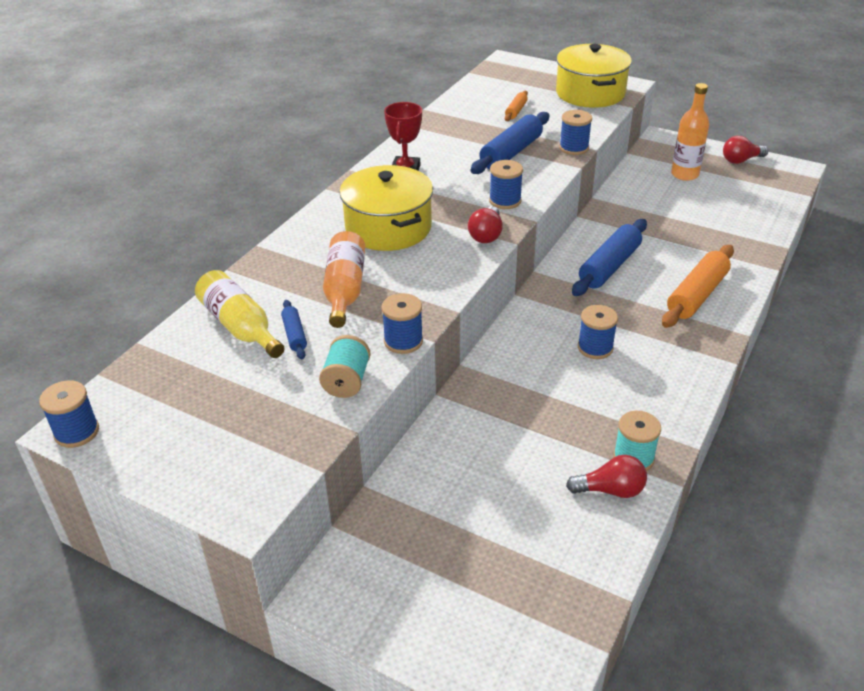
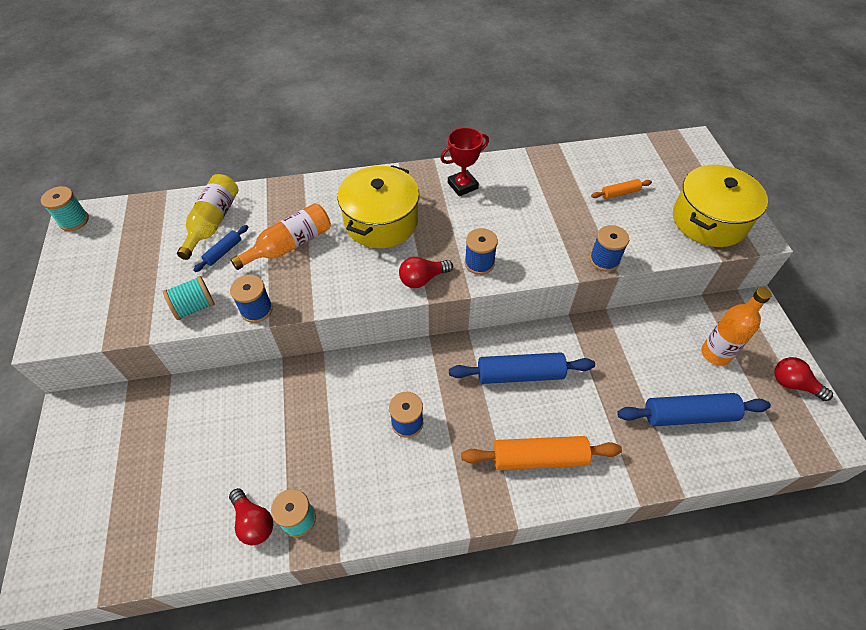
camera: 50 degrees right, 15 degrees up
(77, 432) = (74, 221): blue spool -> turquoise spool
(511, 153) = (552, 227): blue rolling pin -> blue rolling pin (688, 415)

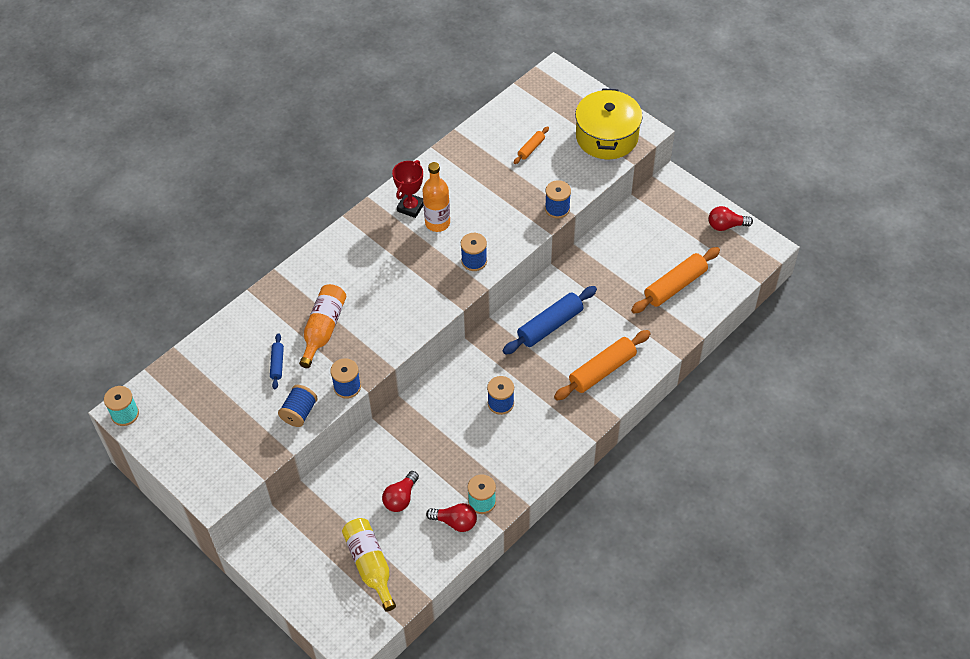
camera: 35 degrees left, 0 degrees up
(194, 307) = (299, 413): turquoise spool -> blue spool
(213, 222) = (243, 348): yellow bottle -> yellow bottle (370, 565)
(381, 221) = (375, 271): yellow pot -> none
(422, 279) = (444, 296): red light bulb -> red light bulb (401, 498)
(688, 415) = (675, 286): blue rolling pin -> orange rolling pin
(715, 353) = (666, 233): orange bottle -> orange bottle (437, 223)

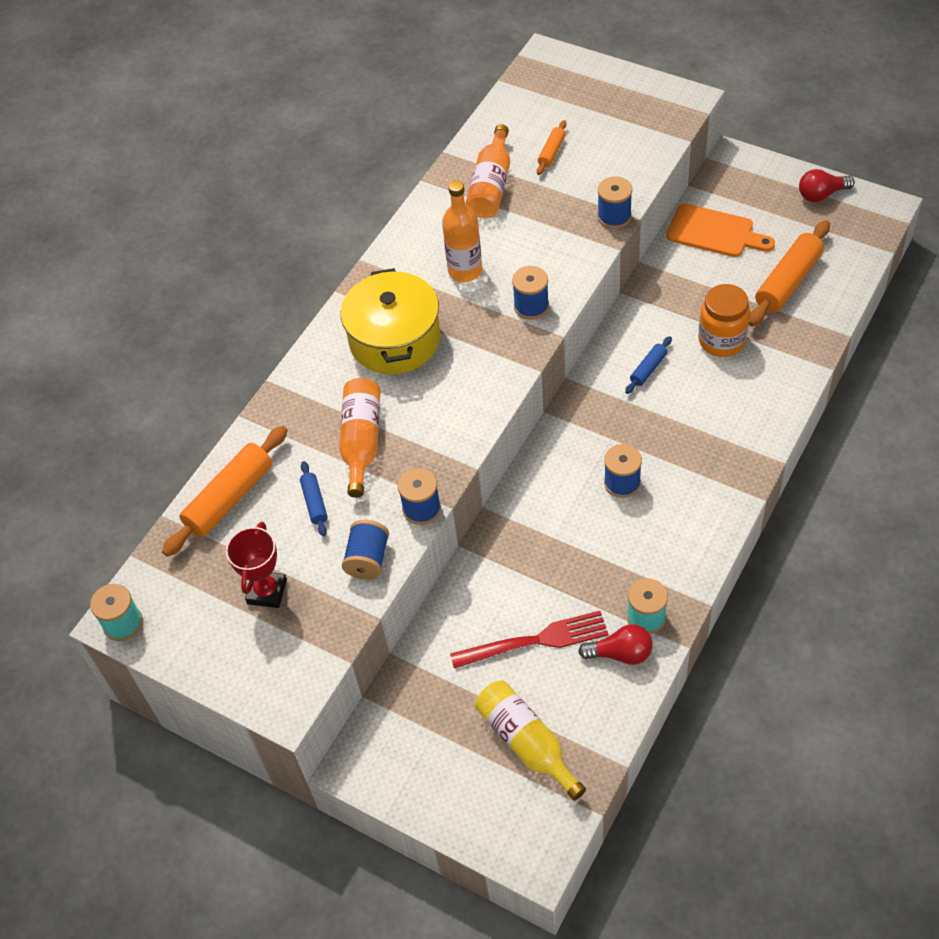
camera: 10 degrees left, 0 degrees up
(401, 498) = (535, 641): red light bulb -> red fork
(410, 207) = (422, 259): red trophy -> red trophy (267, 592)
(479, 163) = (491, 185): none -> orange bottle
(550, 326) = (648, 369): blue rolling pin -> blue rolling pin, size x0.51
(602, 370) = (737, 408): orange rolling pin -> orange rolling pin (229, 498)
(606, 137) = (642, 116): yellow pot -> yellow pot (394, 340)
(610, 318) = (721, 340): none -> orange jar
(636, 235) = (714, 232): none -> orange cutting board

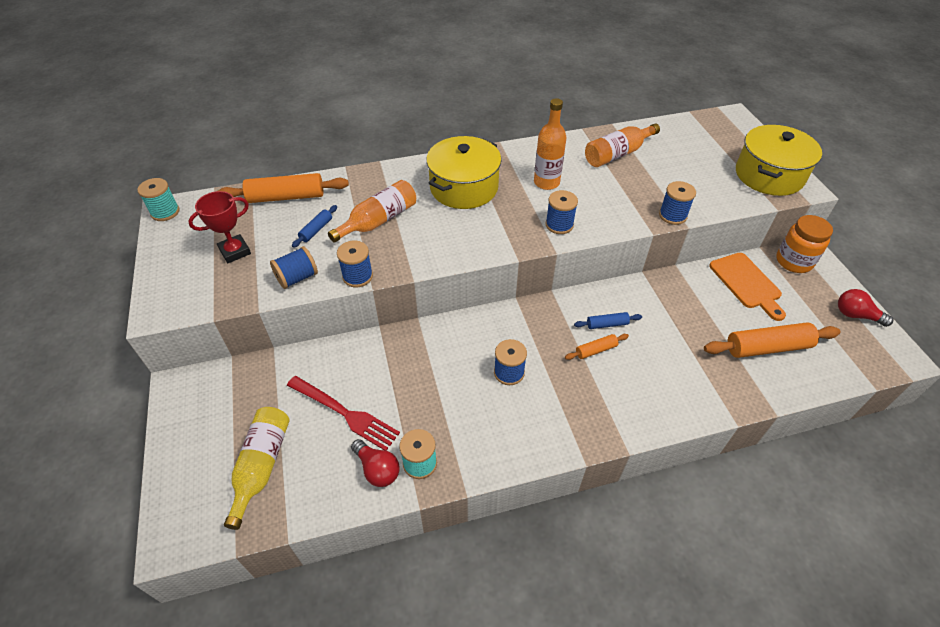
camera: 40 degrees right, 5 degrees down
(552, 152) = (676, 161): orange rolling pin -> orange rolling pin (596, 350)
(646, 107) = (769, 175): none -> yellow pot
(721, 340) = (676, 346): orange jar -> orange jar (793, 261)

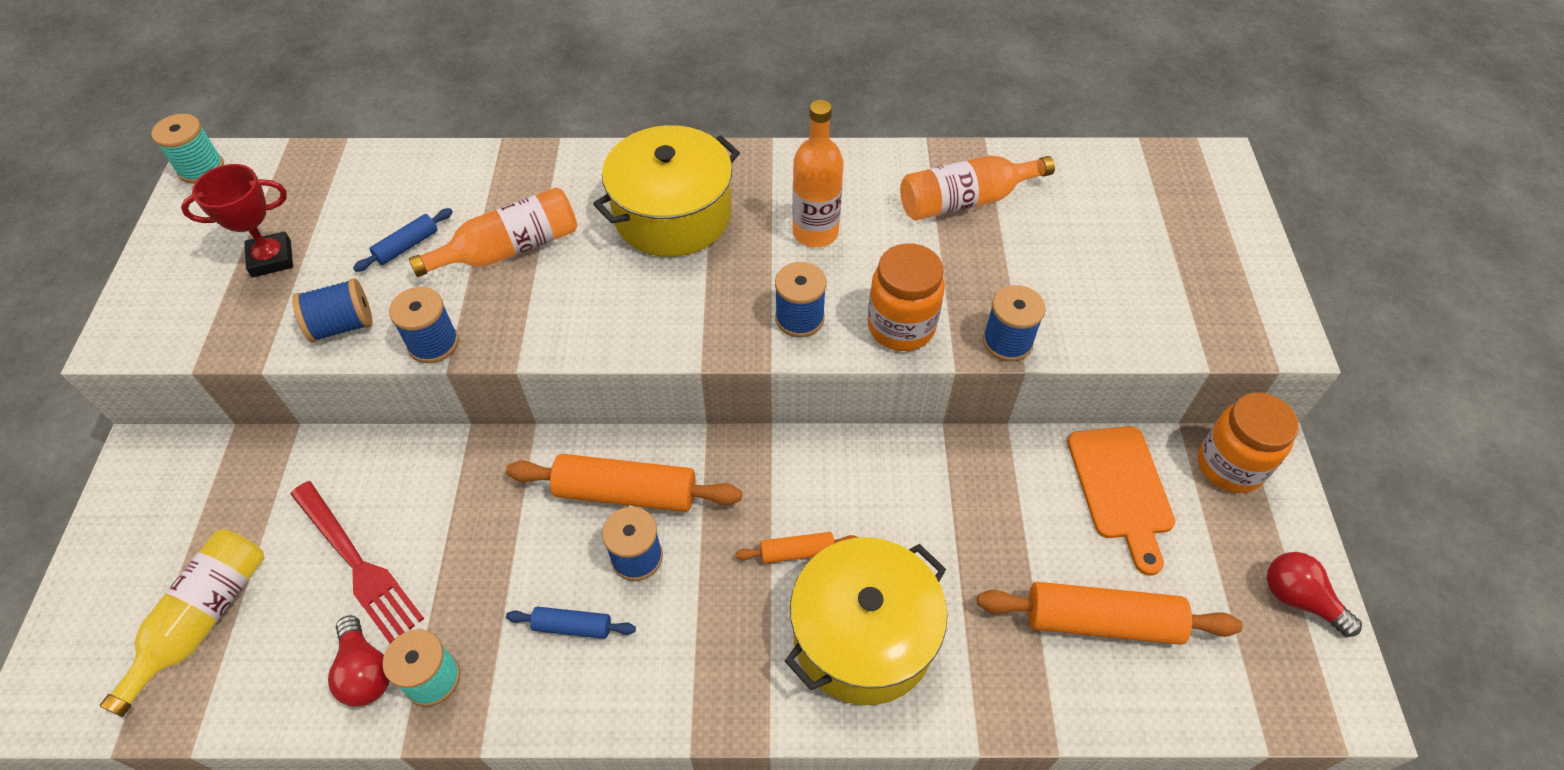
camera: 15 degrees right, 5 degrees up
(286, 197) = (388, 177): orange rolling pin -> orange rolling pin (626, 492)
(607, 324) = (837, 509): blue rolling pin -> blue rolling pin (572, 627)
(614, 219) = (901, 327): none -> orange jar
(769, 175) = (1227, 297): yellow pot -> yellow pot (863, 636)

